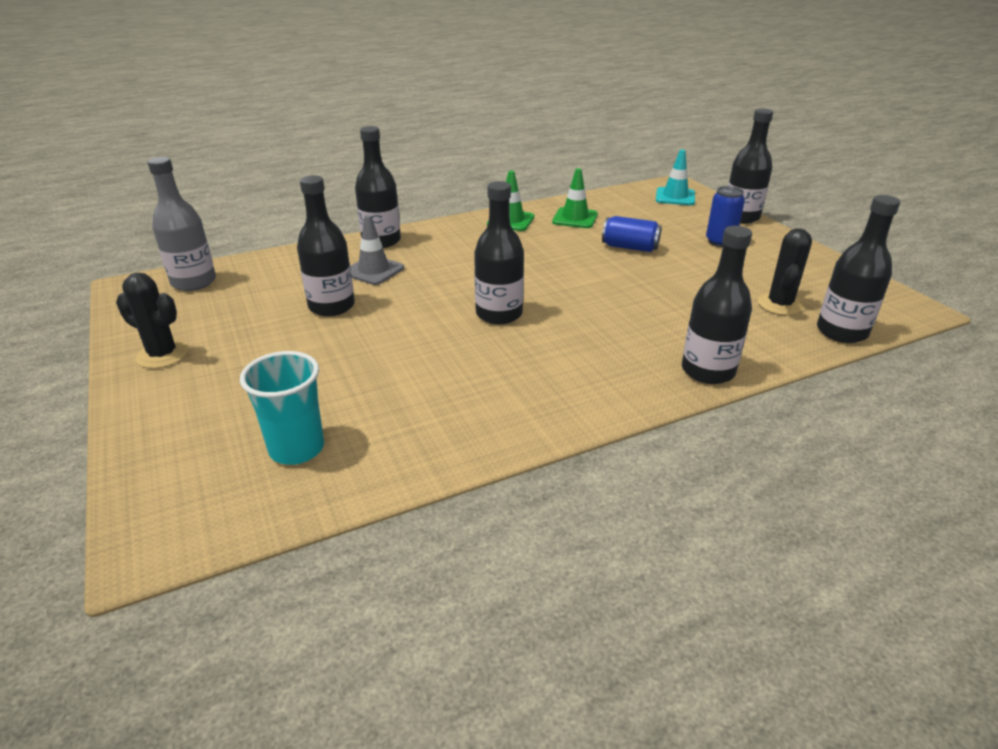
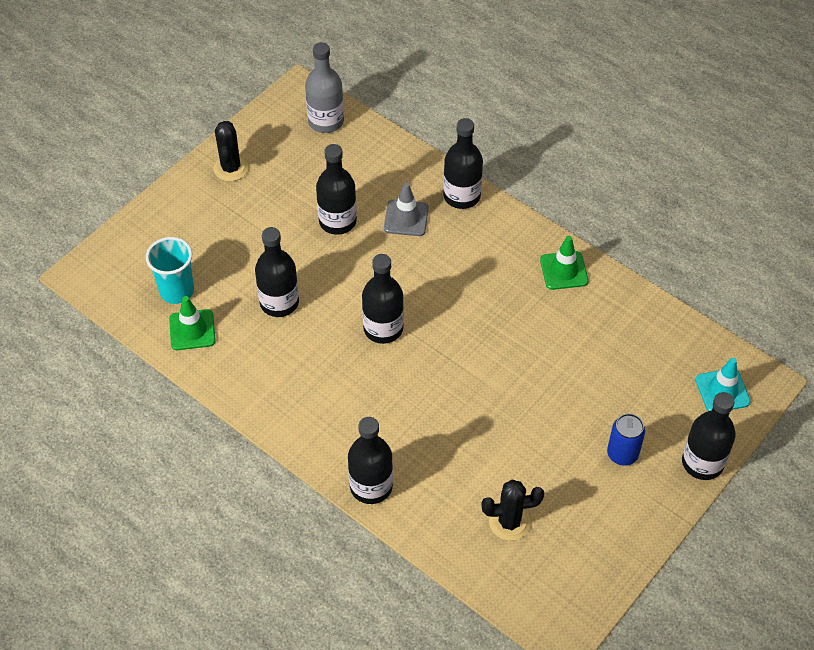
camera: 65 degrees right, 20 degrees up
(575, 218) = (603, 319): green traffic cone -> green traffic cone (192, 330)
(630, 247) = (561, 382): blue can -> none
(841, 332) = (483, 574): black bottle -> black bottle (279, 302)

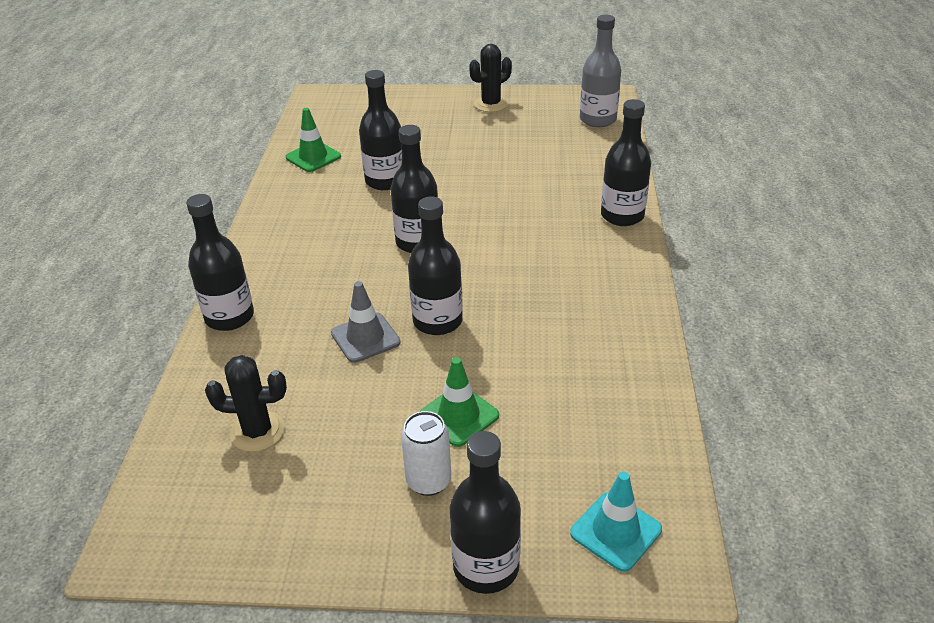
camera: 55 degrees right, 15 degrees down
(177, 291) = (344, 135): turquoise cup -> none
(337, 221) = (504, 169): black bottle -> black bottle (437, 321)
(406, 218) = (555, 199): grey traffic cone -> grey traffic cone (365, 338)
(509, 522) = (257, 431): black cactus -> black cactus turned 45 degrees counterclockwise
(564, 270) = (622, 317): green traffic cone -> green traffic cone (458, 415)
(622, 454) = (428, 481): blue can -> white can

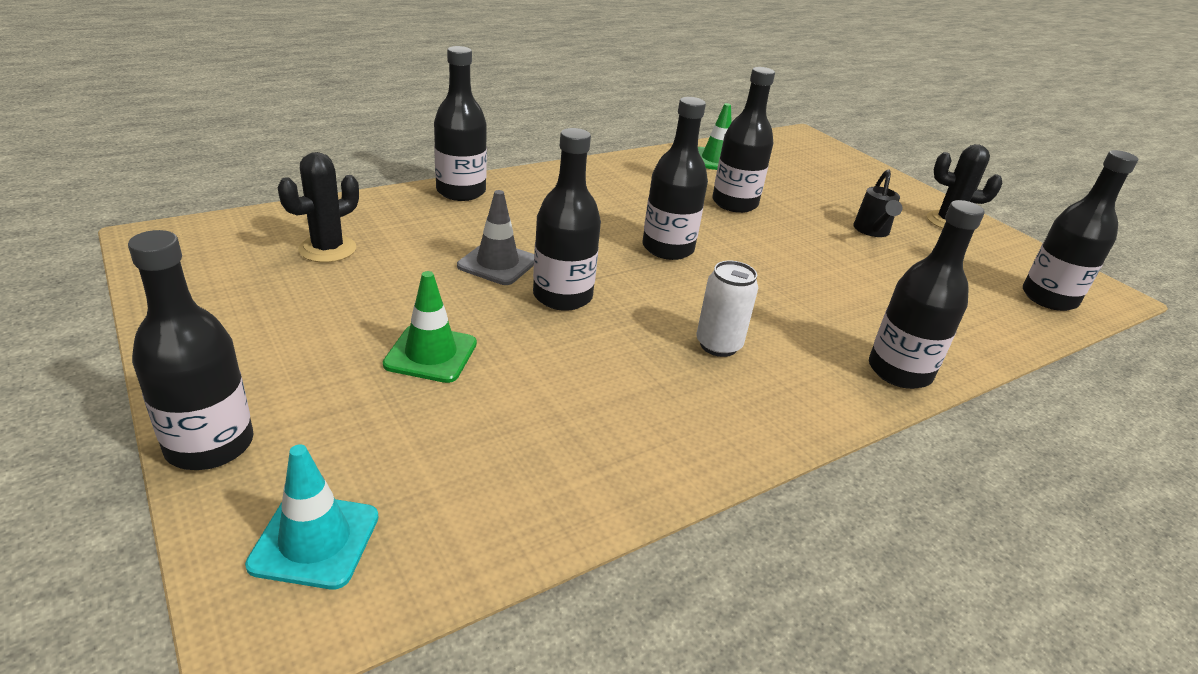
camera: 50 degrees right, 5 degrees down
(257, 431) = (327, 249): black cactus -> black cactus turned 75 degrees clockwise
(428, 481) = (320, 364): white can -> white can (718, 345)
(475, 141) = (872, 231): none -> black watering can
(598, 119) = (1049, 298): grey bottle -> black bottle

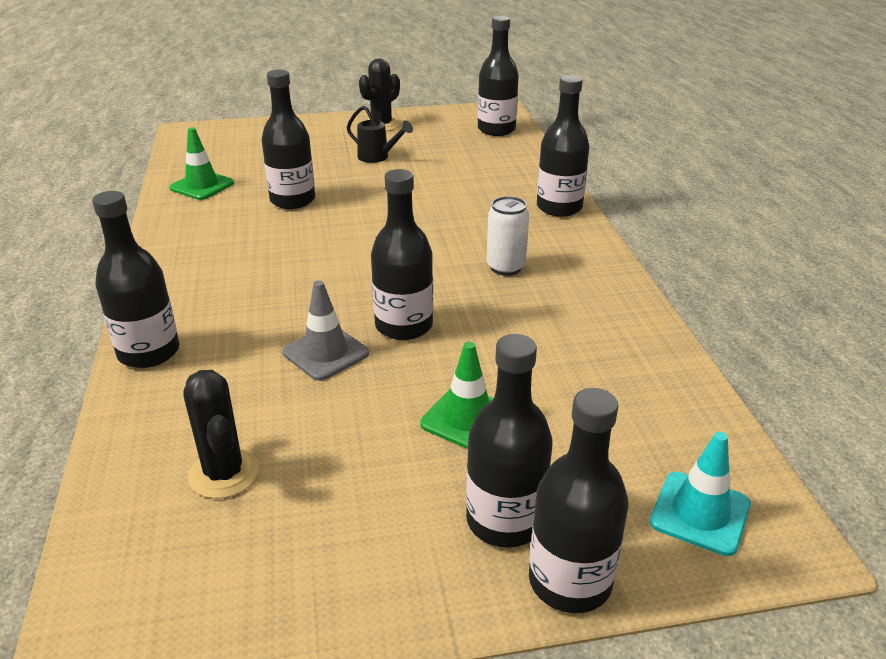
camera: 65 degrees left, 0 degrees up
(668, 248) = (351, 253): black bottle -> black bottle (504, 520)

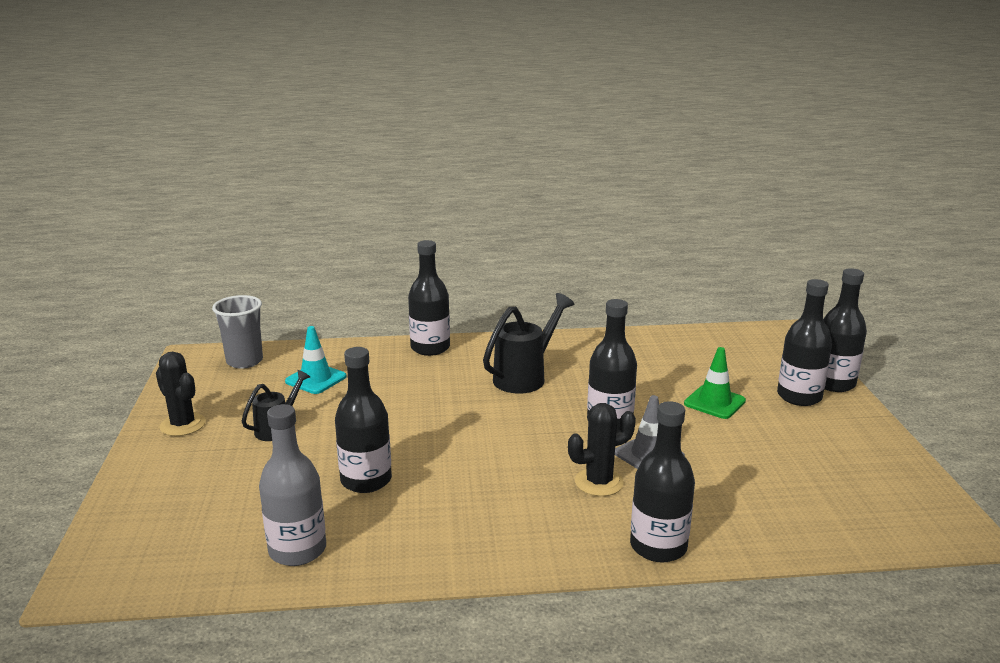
camera: 85 degrees left, 10 degrees down
(202, 186) = (297, 550): green traffic cone -> grey bottle
(224, 473) = (796, 493): black cactus -> black cactus (599, 482)
(496, 130) = (244, 361): black bottle -> grey cup
(505, 267) = (525, 377): white can -> black watering can
(700, 513) = (773, 347): turquoise traffic cone -> turquoise traffic cone (316, 379)

